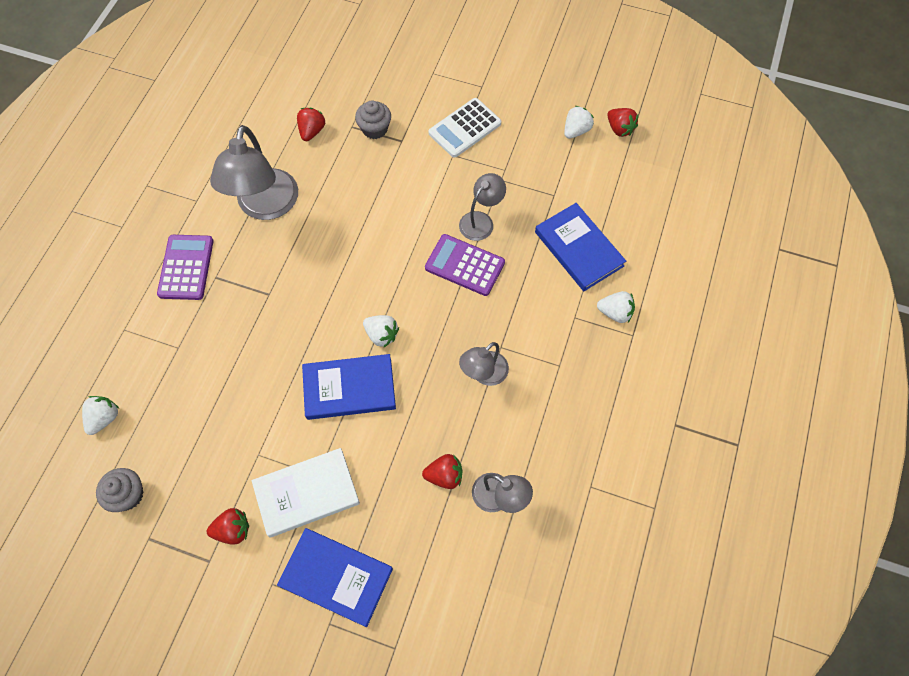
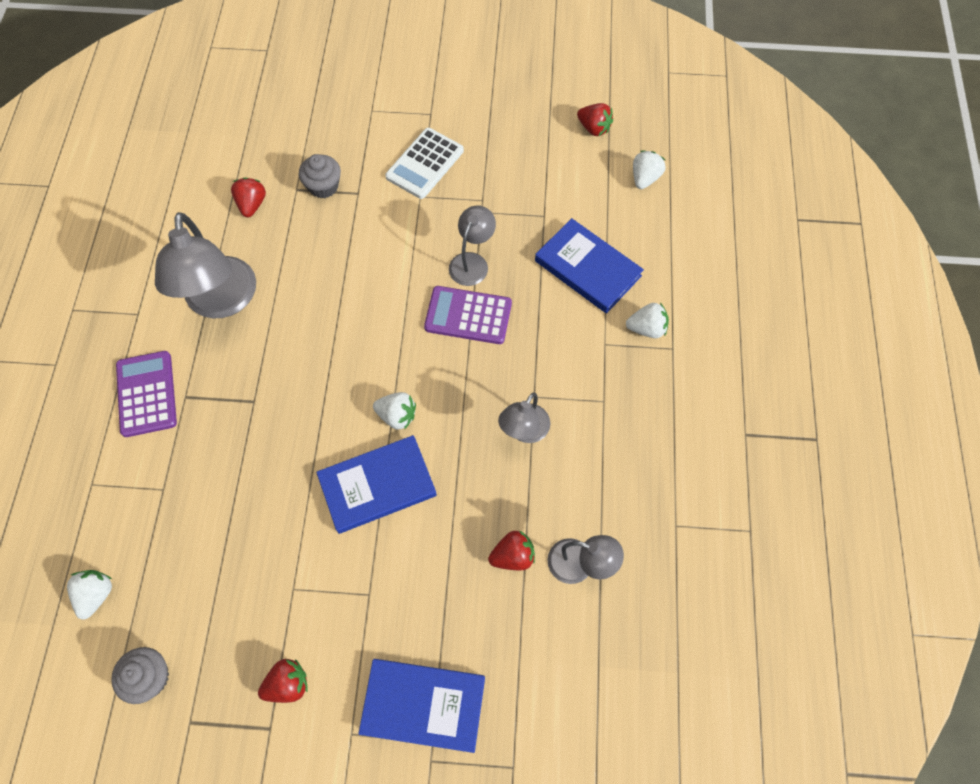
camera: 15 degrees left, 0 degrees up
(306, 493) = (362, 618): white book -> none
(576, 130) = (547, 140): white strawberry -> white strawberry (645, 178)

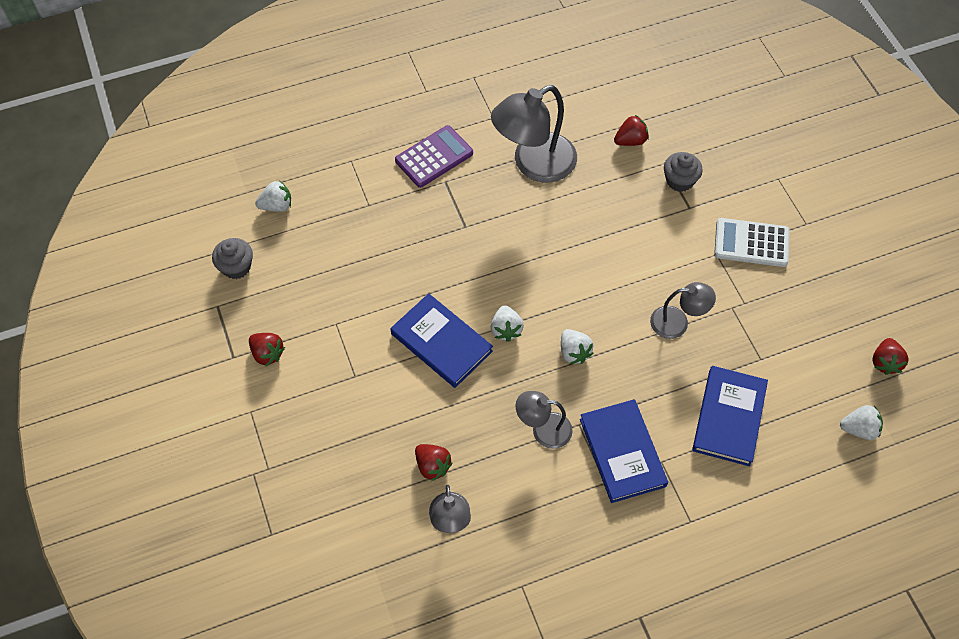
camera: 65 degrees right, 5 degrees down
(423, 705) = (290, 451): blue book -> blue book (622, 452)
(468, 316) = (624, 342): purple calculator -> none
(646, 329) = (697, 491): white strawberry -> white strawberry (574, 352)

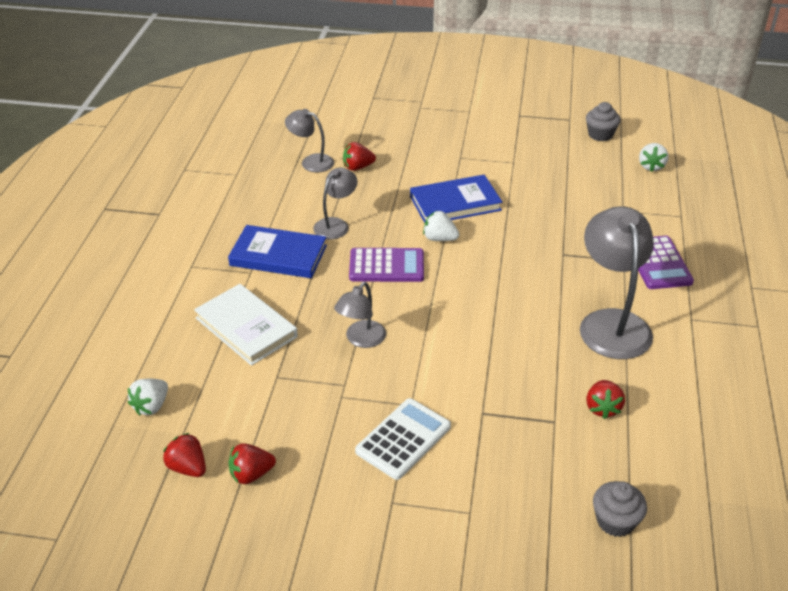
camera: 120 degrees right, 20 degrees down
(267, 354) = (510, 128): red strawberry -> red strawberry (251, 474)
(574, 352) = (386, 266): white strawberry -> purple calculator
(679, 180) = (523, 422): grey cupcake -> grey cupcake (615, 521)
(729, 417) = (246, 327): blue book -> white book

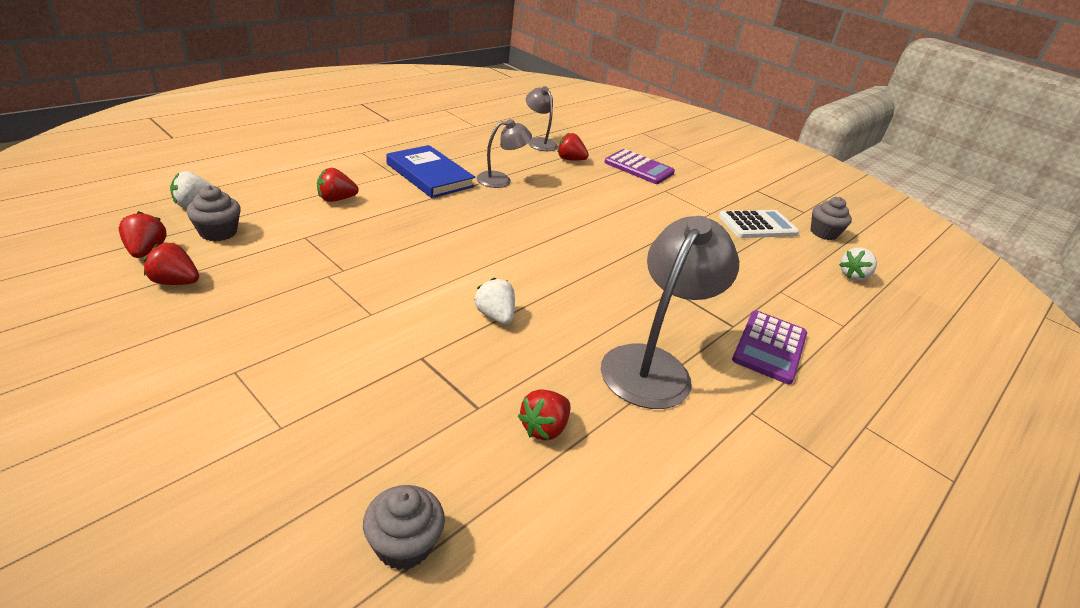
camera: 30 degrees right, 5 degrees down
(210, 416) = (218, 232): none -> grey cupcake
(246, 327) = (336, 199): white book -> red strawberry
(361, 340) = (405, 251): grey lamp -> none
(386, 266) = (501, 220): purple calculator -> purple calculator (639, 168)
(403, 439) = (323, 333): white calculator -> white calculator (757, 225)
(439, 238) = (572, 226): white strawberry -> white strawberry (495, 316)
(455, 203) = (619, 213): blue book -> none

